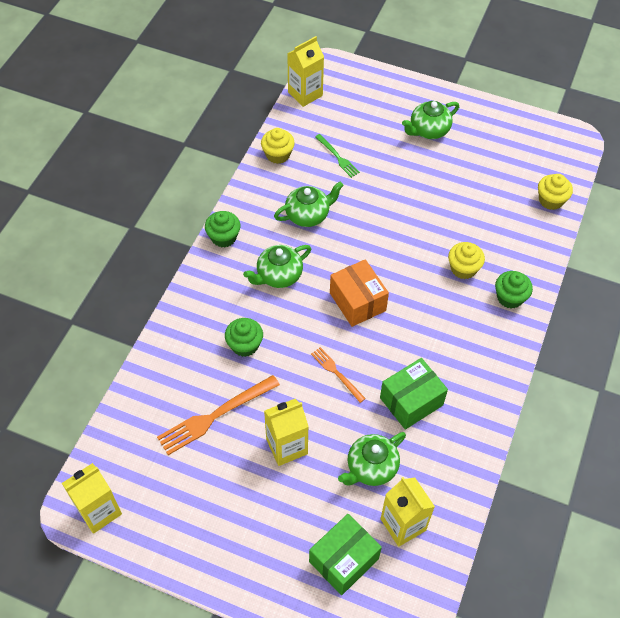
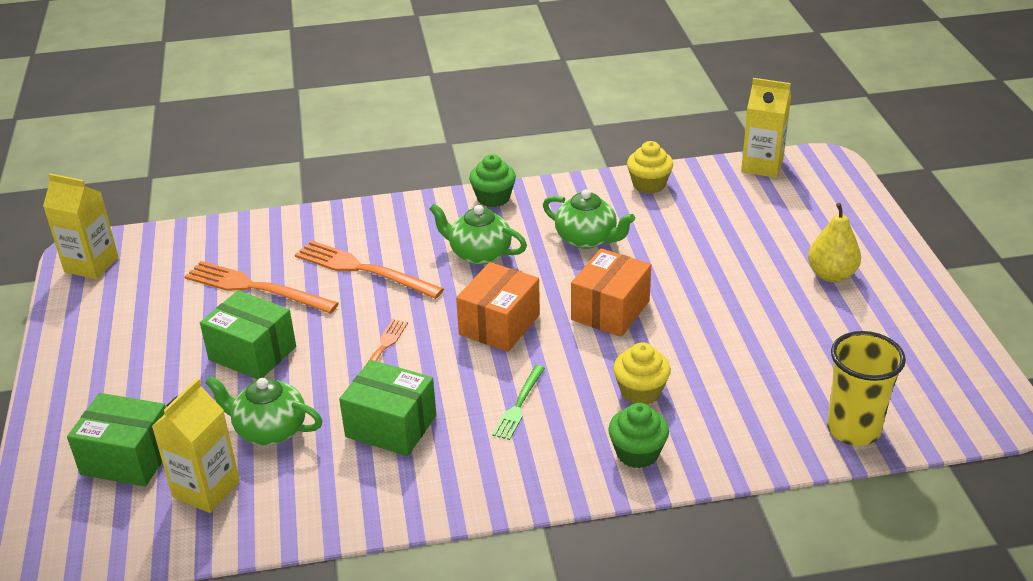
camera: 60 degrees right, 20 degrees down
(244, 345) = (363, 270): green cupcake -> orange fork
(286, 446) = (252, 353): yellow carton -> green box
(337, 157) = (698, 225): green fork -> green fork (519, 405)
(384, 242) = (610, 310): none -> orange box
(428, 130) = (831, 275): green teapot -> yellow pear
(551, 200) = (853, 429): yellow cupcake -> yellow cup

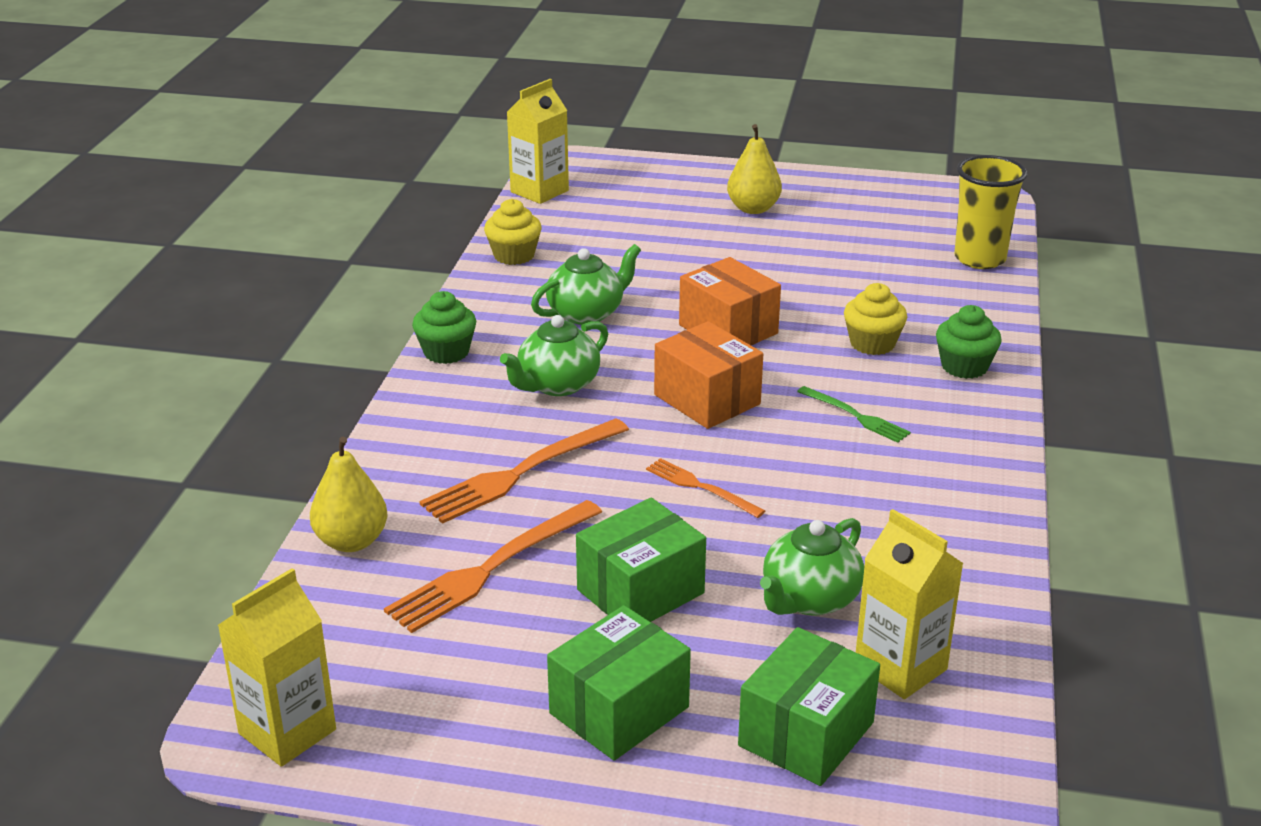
camera: 70 degrees left, 5 degrees down
(263, 230) = (351, 541): none -> yellow pear
(391, 426) = (849, 506): green box -> green box (619, 710)

